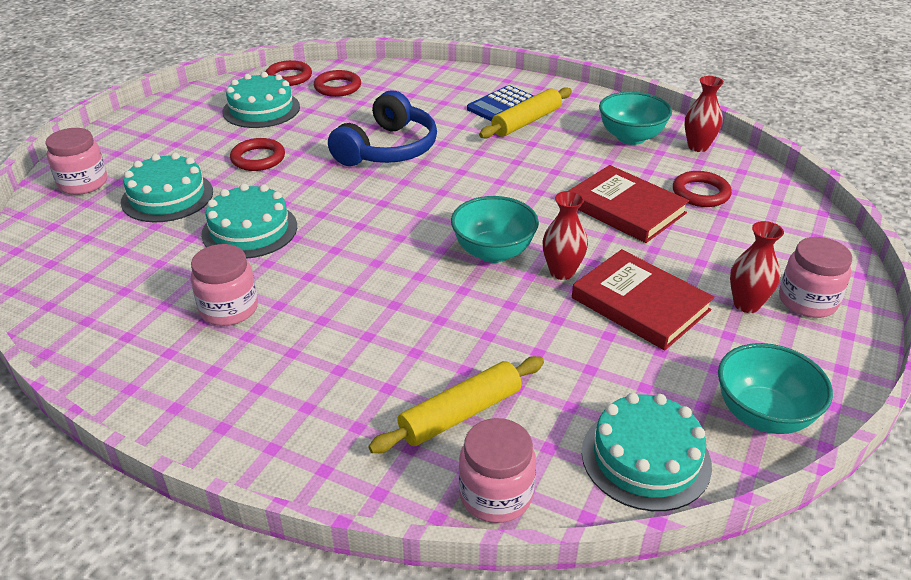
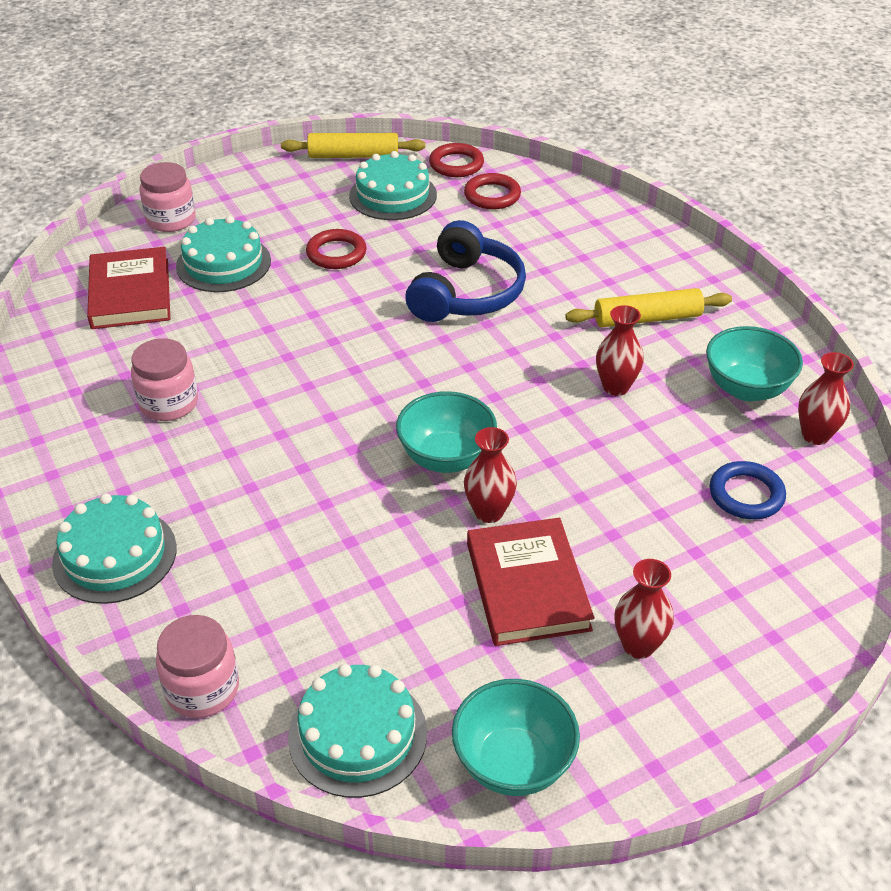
camera: 35 degrees right, 5 degrees up
(249, 230) = (257, 330): turquoise cake -> turquoise cake (115, 555)
(388, 149) = (466, 293): blue headphones -> blue headphones turned 45 degrees counterclockwise
(460, 414) = (249, 602): yellow rolling pin -> yellow rolling pin (353, 156)
(501, 105) = (643, 286): blue calculator -> none
(553, 166) = (615, 387): none -> red vase
(625, 208) = (637, 473): red book -> red book (130, 293)
(700, 193) = (746, 494): red ring -> blue ring
(807, 301) = (711, 678): pink jar -> none

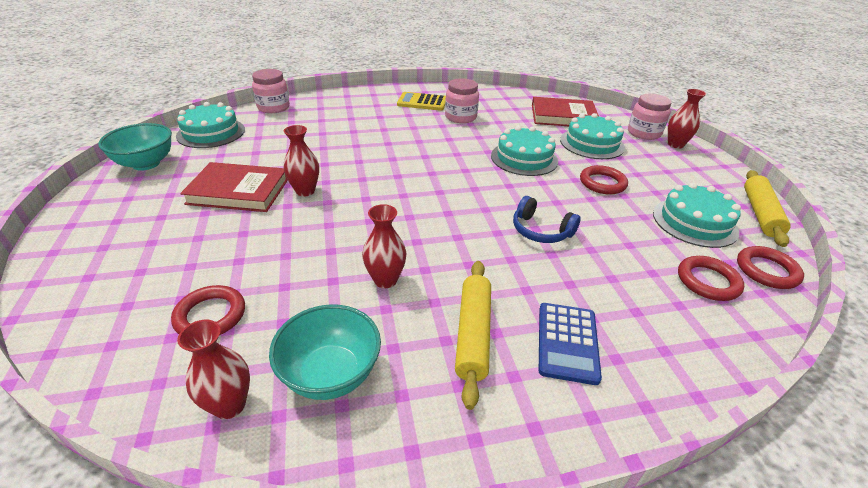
camera: 105 degrees right, 5 degrees down
(112, 465) = (422, 102): none -> yellow calculator
(115, 555) = (364, 99): turquoise cake -> turquoise cake (524, 158)
(446, 458) = (362, 186): turquoise bowl -> none
(466, 293) = (540, 231): blue headphones -> blue headphones, size x0.60
(621, 268) = (567, 342): none -> blue calculator
(638, 645) = (155, 218): red vase -> red vase (675, 144)
(746, 494) = (210, 315): blue ring -> red ring

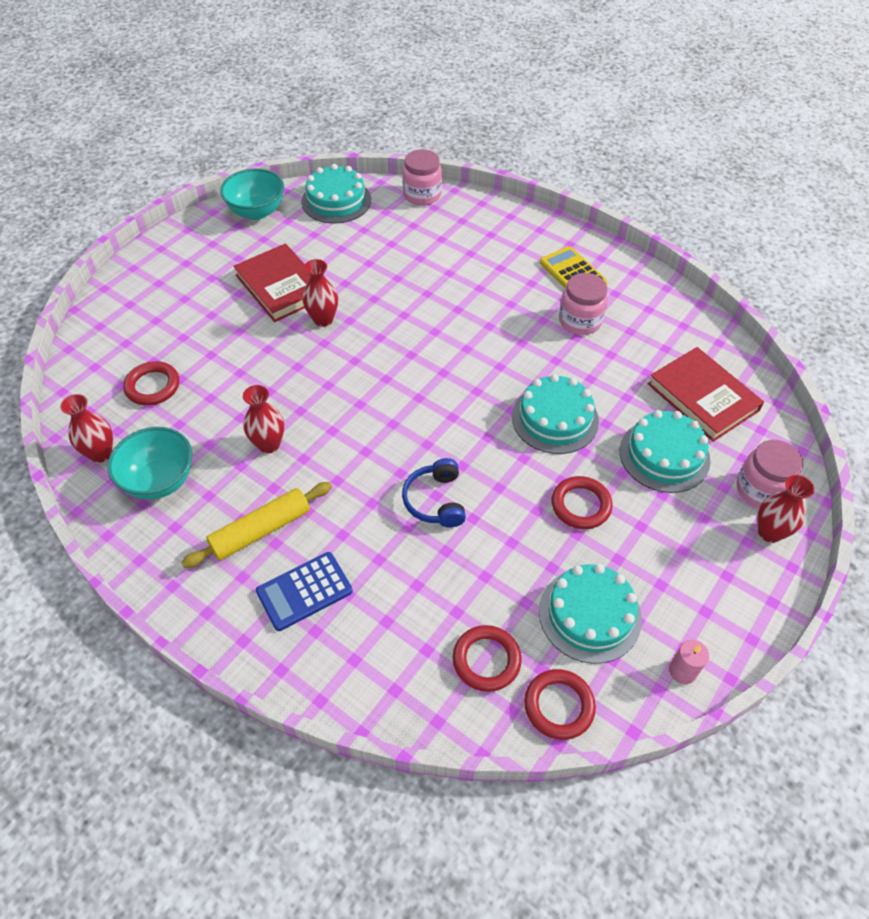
camera: 50 degrees right, 15 degrees up
(760, 213) = (682, 671): yellow rolling pin -> pink candle

